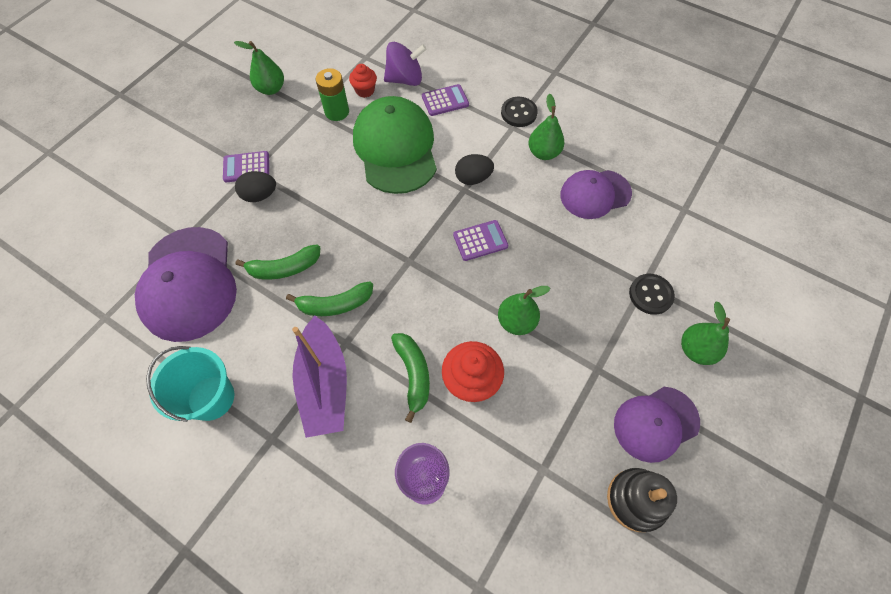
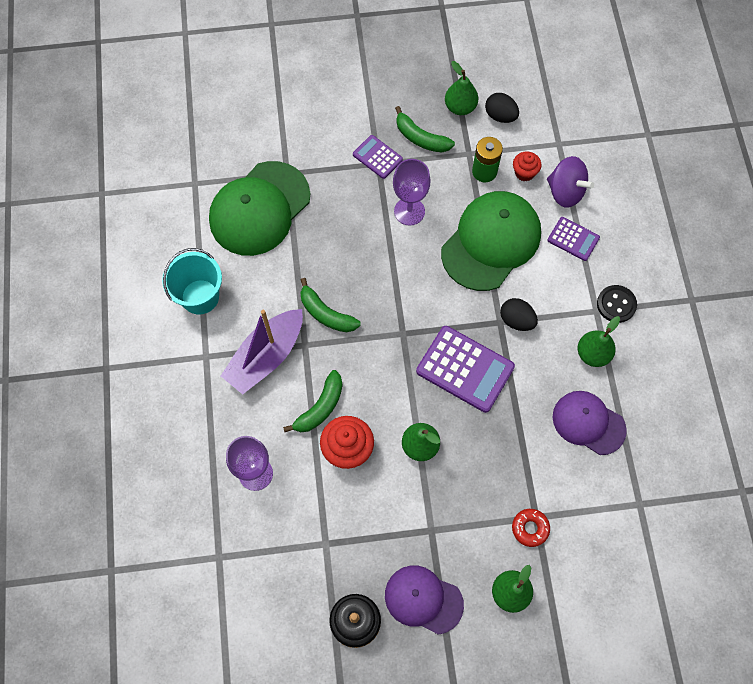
camera: 50 degrees right, 5 degrees up
(189, 283) = (259, 209): purple cap -> green cap
(260, 195) = (363, 188): black egg -> black egg (500, 116)
(284, 268) = (323, 257): green banana -> green banana (421, 138)
(314, 180) = (409, 211): none -> purple goblet
(480, 241) = (465, 369): purple calculator -> purple calculator, size x1.78
(650, 295) = (530, 528): black button -> red donut

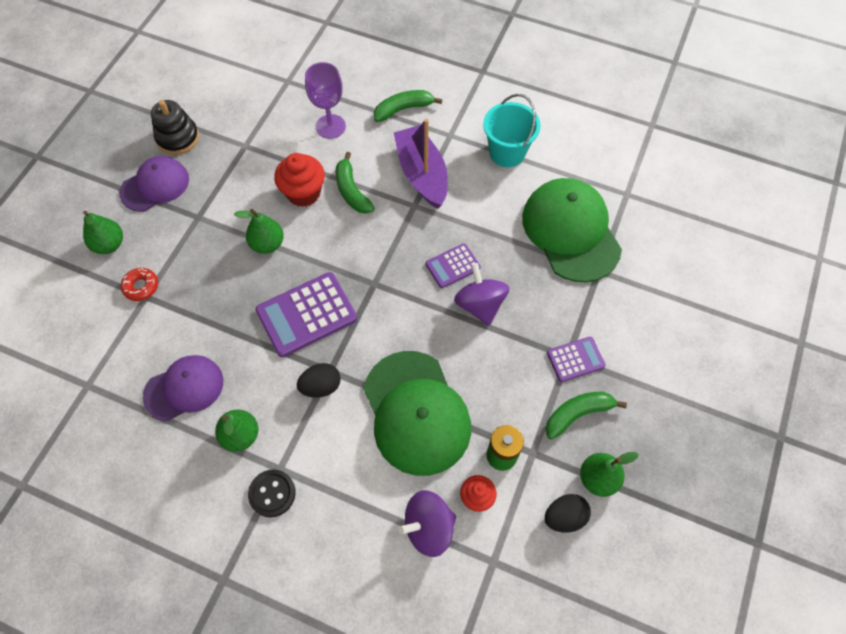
camera: 120 degrees right, 5 degrees down
(326, 314) = (432, 234): green banana -> green banana (403, 109)
(372, 243) = (480, 305): none -> purple spinning top
(409, 211) = (495, 355): purple goblet -> none
(573, 239) = (369, 498): purple calculator -> purple calculator (452, 266)

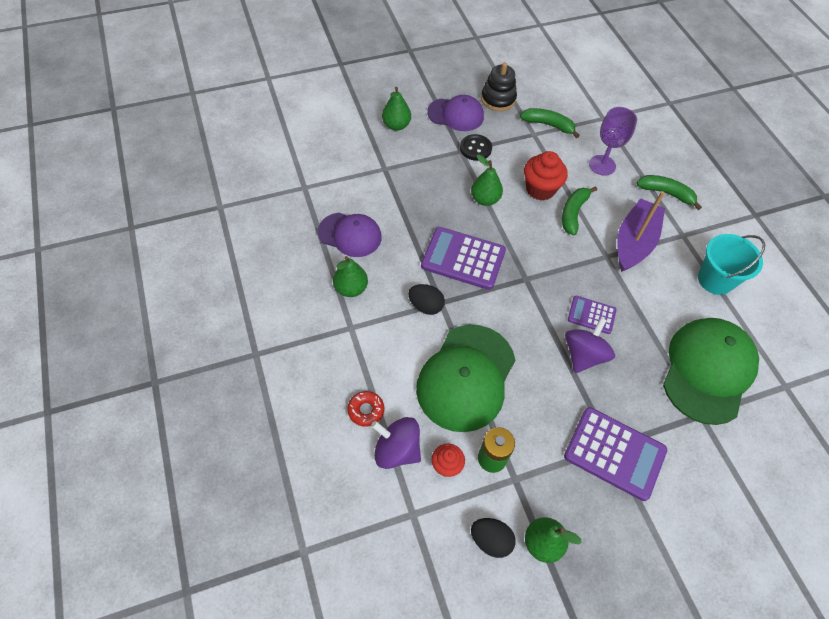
camera: 45 degrees right, 5 degrees down
(141, 286) = (388, 161): red donut -> red donut (366, 410)
(272, 493) = (332, 336): black button -> black button (475, 148)
(575, 359) = (614, 453): purple calculator -> purple calculator, size x1.78
(577, 414) = (575, 488): green banana -> green banana (548, 125)

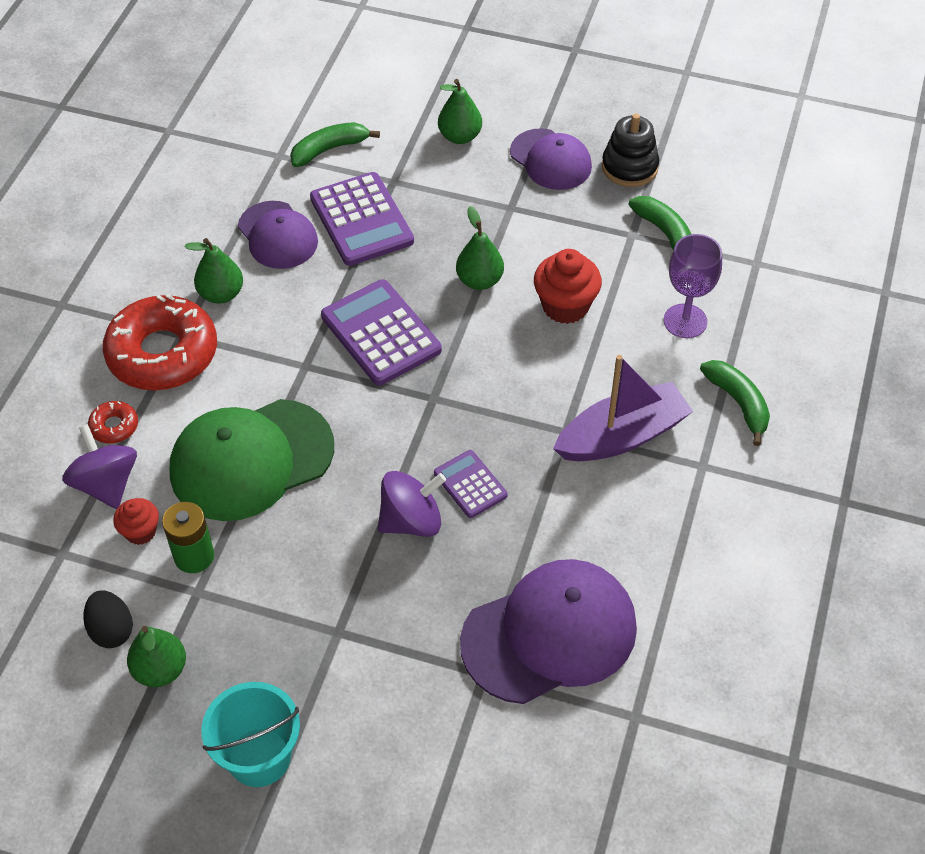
camera: 40 degrees right, 5 degrees down
(351, 346) = (163, 353): none -> red donut
(426, 306) = (284, 360): black egg -> none
(475, 148) = (532, 214): black button -> none
(573, 213) = (577, 357): green banana -> green banana (329, 149)
(614, 453) = (333, 642): purple calculator -> purple calculator (361, 220)
(708, 370) = (549, 634): green cap -> purple cap
(715, 280) = (684, 543): turquoise bucket -> turquoise bucket (259, 757)

